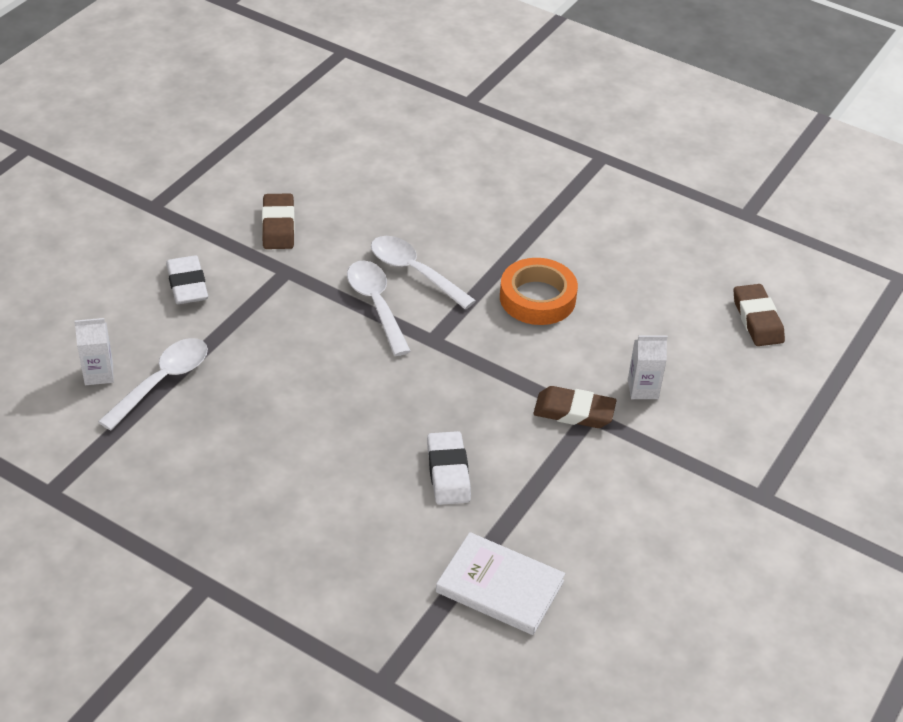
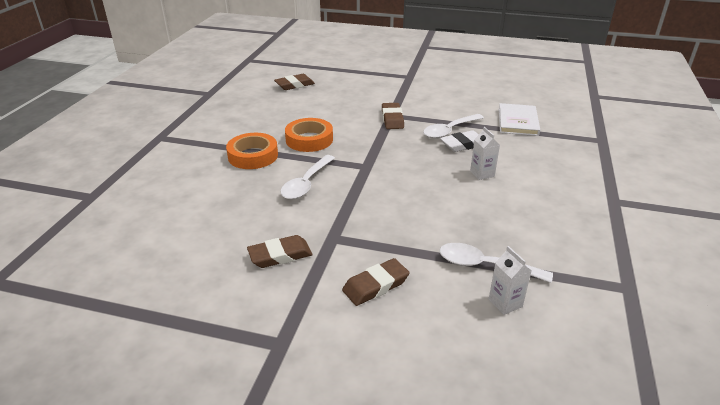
camera: 105 degrees left, 10 degrees down
(187, 284) = (375, 285): white eraser -> brown eraser
(376, 305) = (347, 192): white spoon -> white spoon (449, 131)
(511, 235) = (253, 156): none -> orange tape
(643, 389) = (363, 105): white carton -> white carton (482, 174)

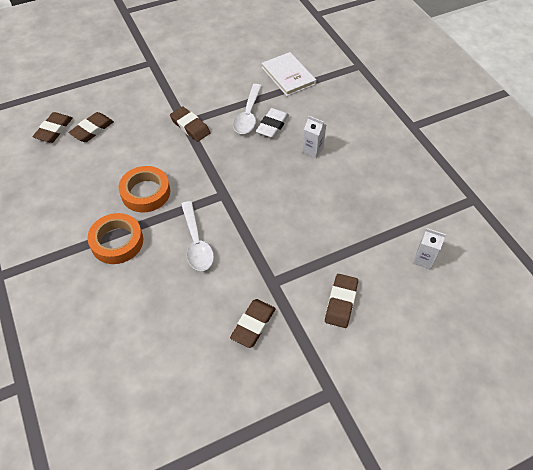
camera: 40 degrees left, 20 degrees up
(319, 94) = (92, 130): none -> brown eraser
(485, 266) = (388, 237): white spoon -> none

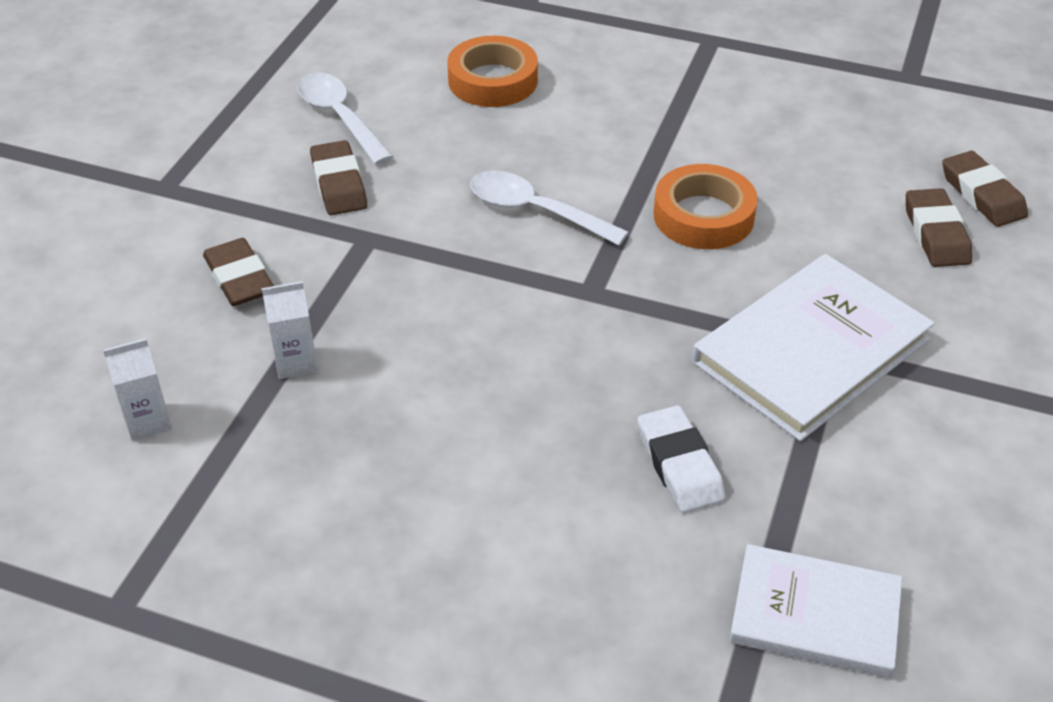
camera: 135 degrees right, 10 degrees down
(117, 242) = (639, 146): orange tape -> orange tape (493, 80)
(190, 126) = (810, 351): brown eraser -> white book
(248, 115) = (752, 450): white spoon -> white spoon (339, 117)
(312, 150) = (543, 473): white carton -> white carton (295, 362)

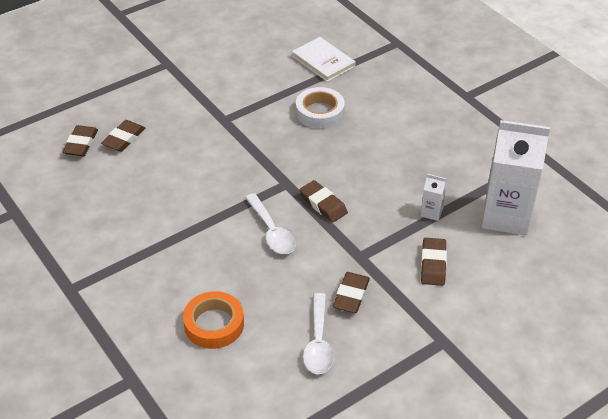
camera: 145 degrees left, 0 degrees up
(148, 421) = (506, 216): white carton -> white carton, size x2.40
(496, 287) = (323, 204): none -> brown eraser
(679, 464) = (320, 112): white eraser -> white tape
(703, 216) = (203, 192): orange tape -> none
(810, 351) = (231, 123): white book -> none

